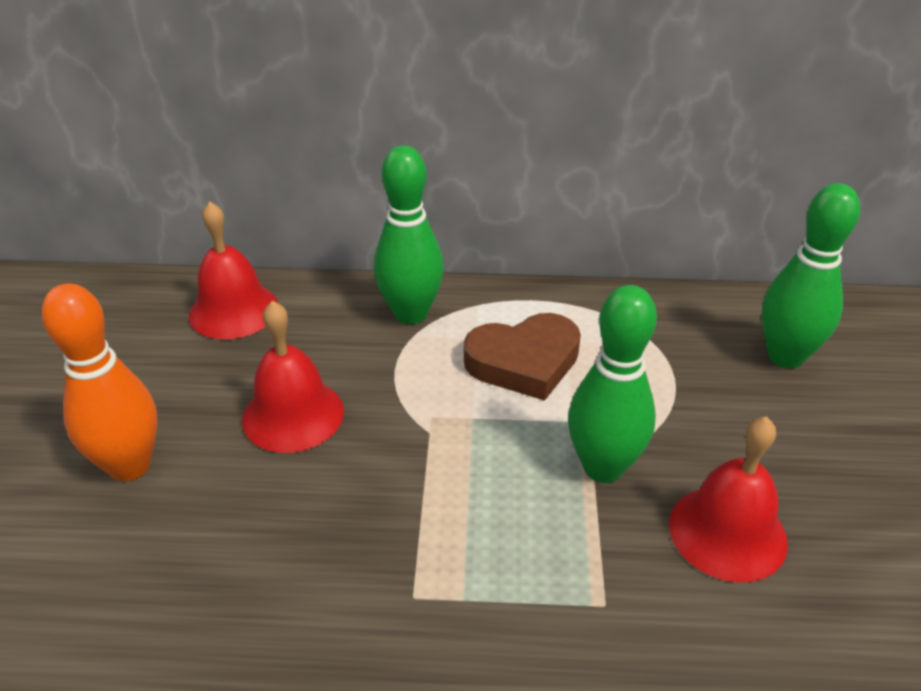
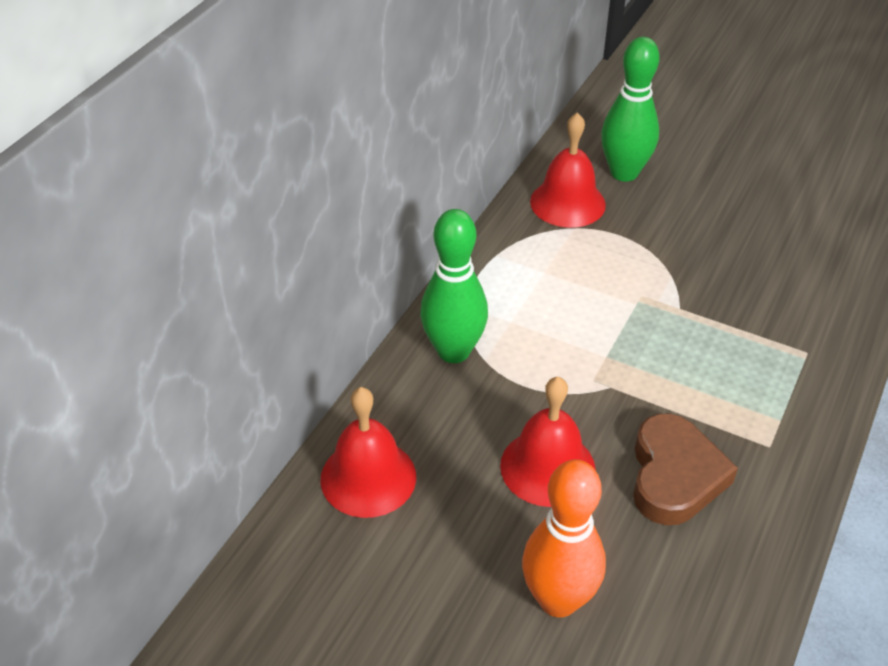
camera: 65 degrees left, 5 degrees up
(524, 362) = (557, 304): brown heart -> brown heart (674, 476)
(603, 467) = (690, 306): green bowling pin -> none
(727, 532) = (770, 273): red bell -> red bell (567, 203)

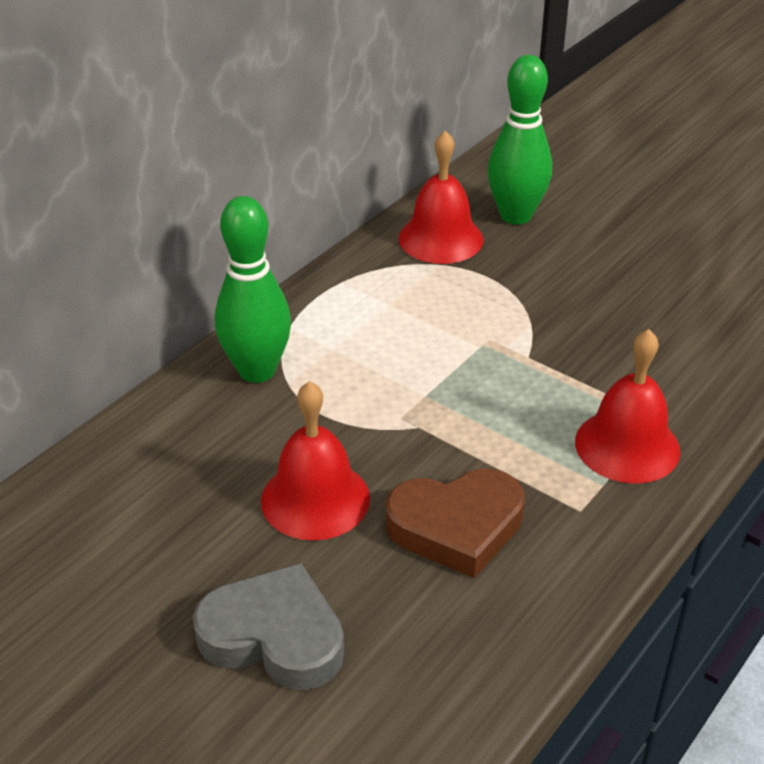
camera: 10 degrees right, 5 degrees down
(368, 477) = (114, 483): red bell -> red bell (627, 446)
(558, 600) = (274, 636): orange bowling pin -> grey heart
(674, 476) = (456, 527): brown heart -> brown heart turned 60 degrees clockwise

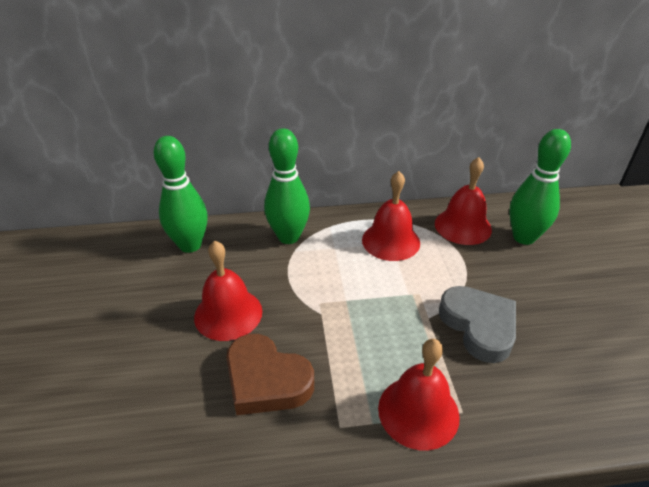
camera: 45 degrees right, 0 degrees up
(137, 462) = (190, 245): none -> green bowling pin
(274, 636) = (123, 364): grey heart -> grey heart (479, 326)
(385, 301) = (391, 241): none -> red bell

